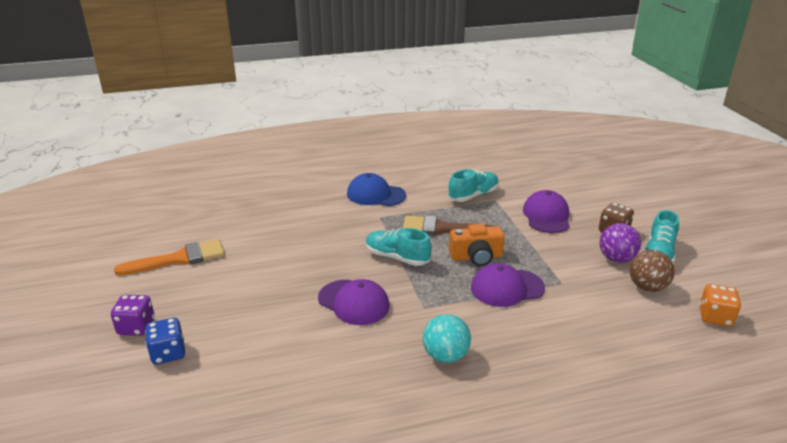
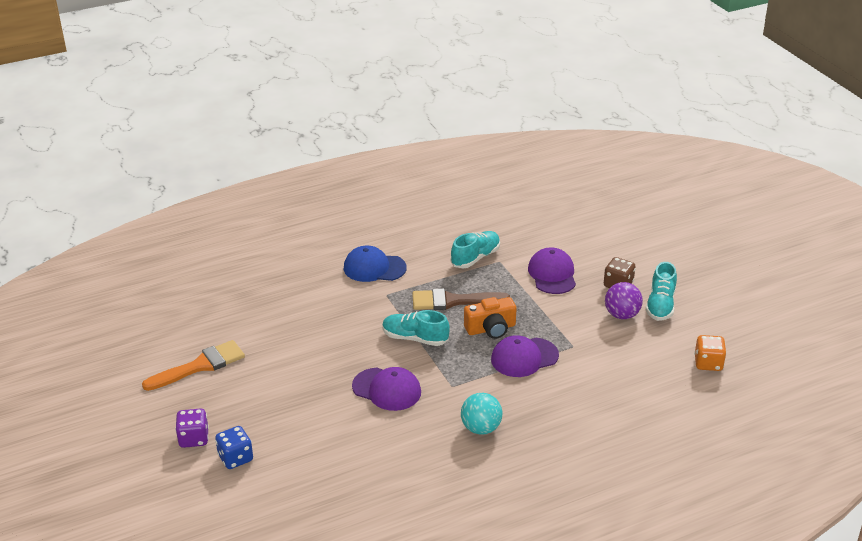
camera: 10 degrees left, 5 degrees up
(647, 287) = (650, 341): brown ball -> none

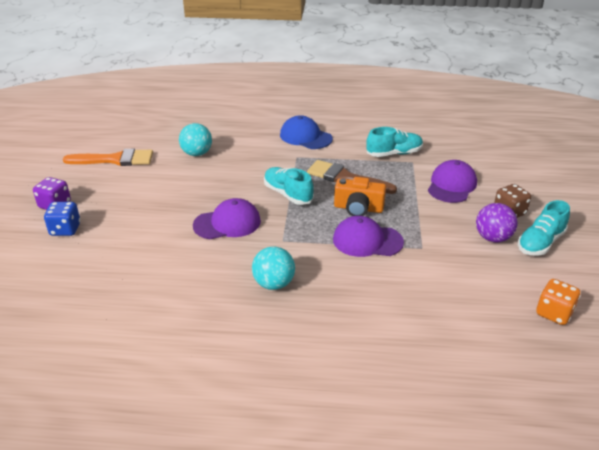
camera: 30 degrees right, 0 degrees up
(281, 327) = (197, 153): none -> turquoise ball
(387, 389) = (227, 223): purple cap -> purple cap turned 75 degrees counterclockwise

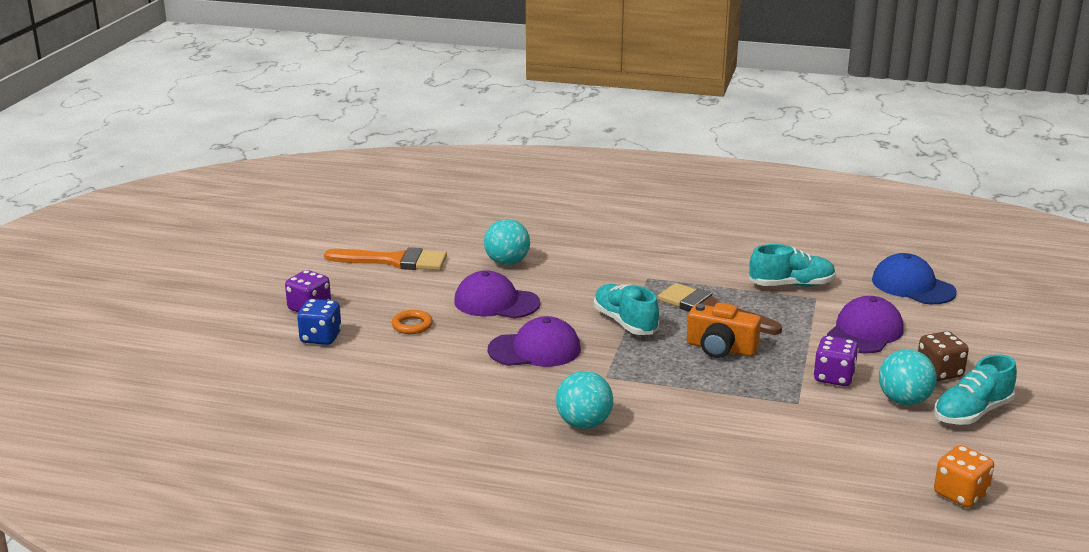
camera: 10 degrees right, 10 degrees down
(134, 212) = (412, 325): none -> orange ring
(305, 137) = (666, 253): blue cap -> blue cap (913, 286)
(367, 241) = (723, 387): purple cap -> purple cap (496, 302)
(441, 224) = (834, 377): none -> purple dice
(492, 238) = (903, 400): purple ball -> turquoise ball

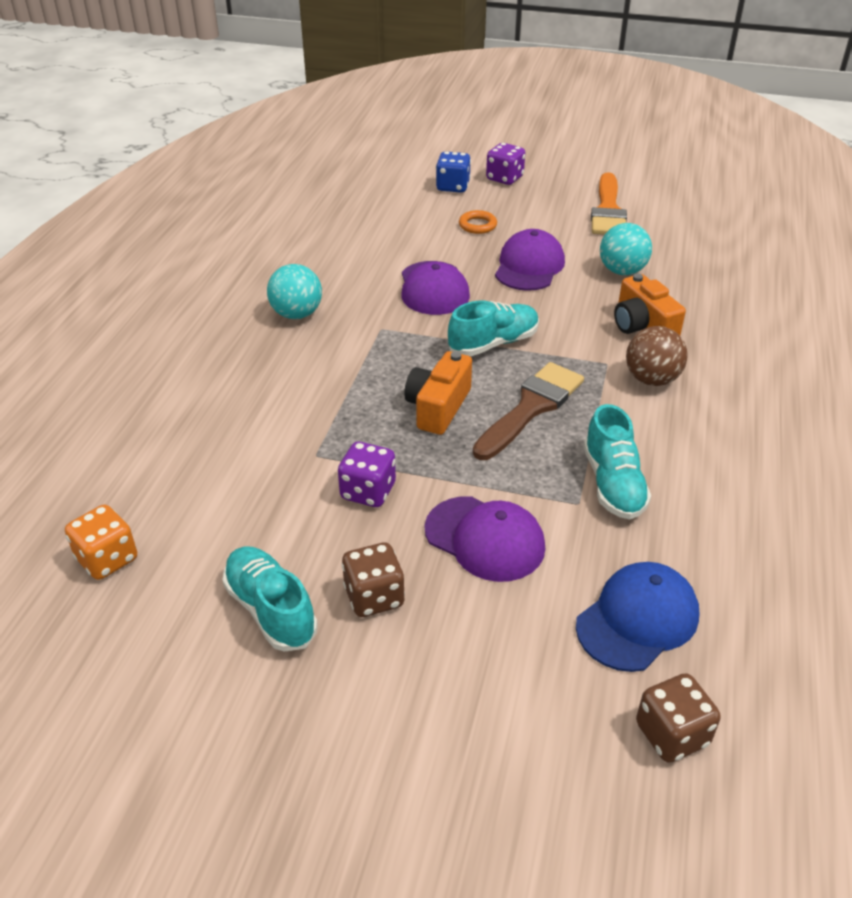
camera: 90 degrees right, 15 degrees up
(594, 261) = (642, 327): none -> orange camera
(666, 263) = (651, 379): none -> brown ball
(903, 400) = (308, 547): turquoise ball -> none
(991, 283) = (671, 734): none -> brown dice

